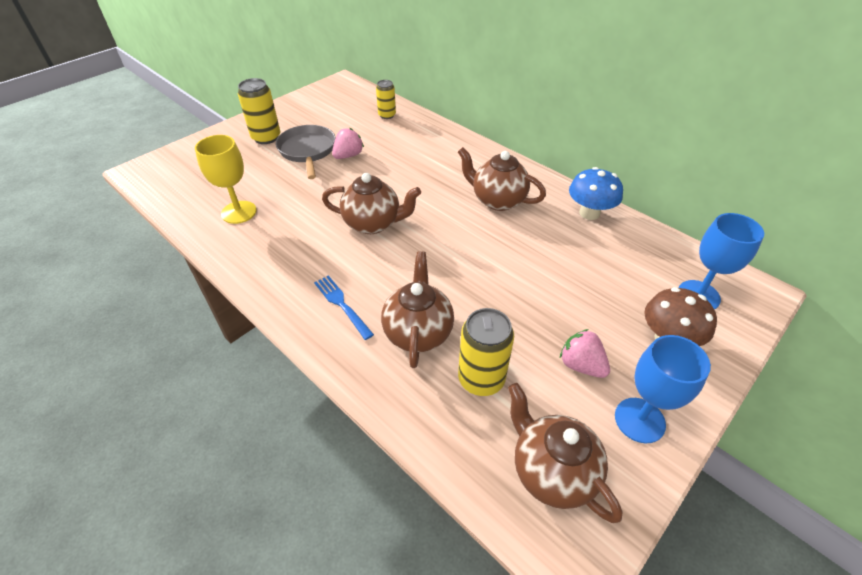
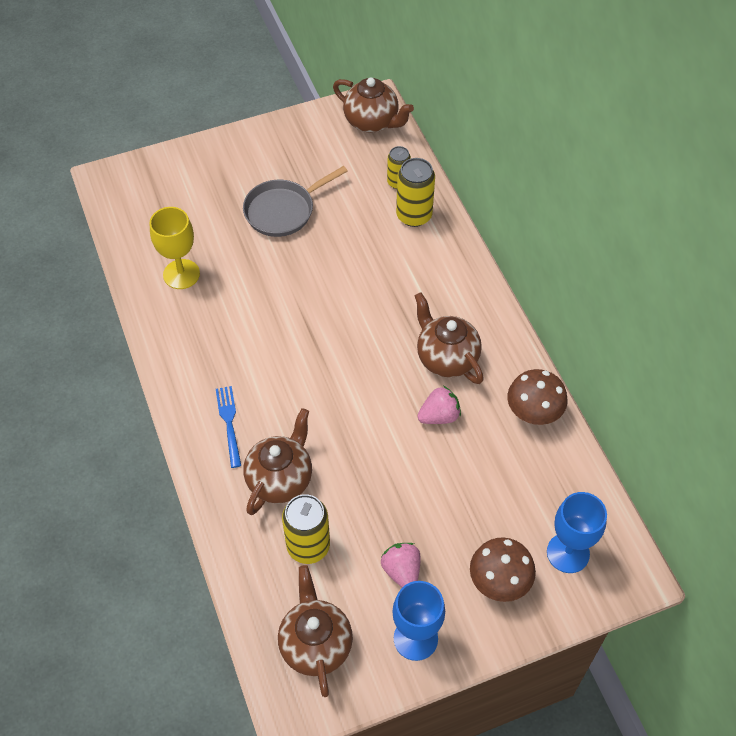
camera: 25 degrees right, 10 degrees up
(266, 137) = (248, 173): yellow can -> yellow can (414, 215)
(307, 151) = (283, 210): grey pan -> grey pan turned 135 degrees counterclockwise
(348, 156) = (323, 233): pink strawberry -> pink strawberry (439, 416)
(373, 223) = (302, 339): brown teapot -> brown teapot (372, 122)
(589, 213) = (533, 413): blue mushroom -> brown mushroom

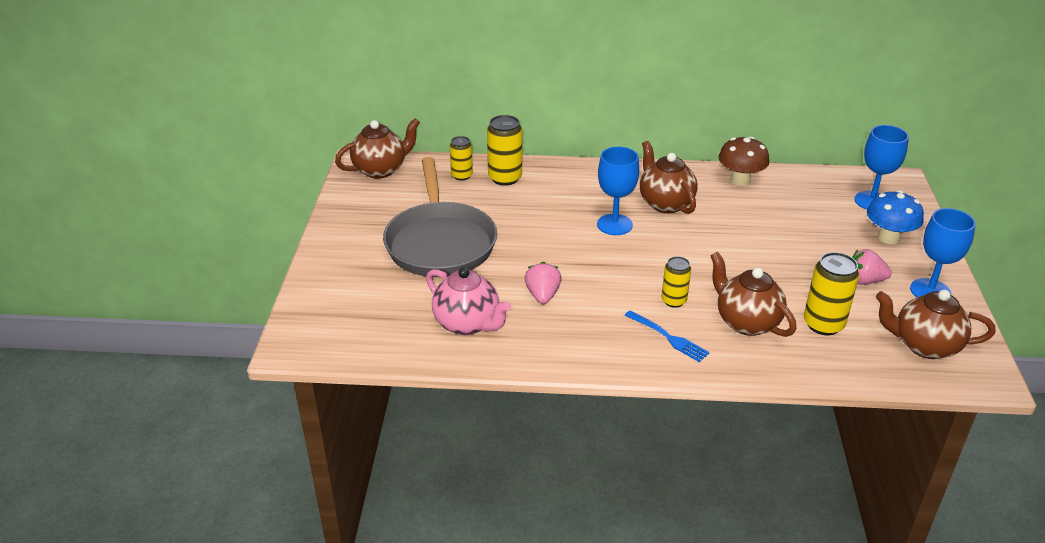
camera: 65 degrees left, 20 degrees down
(181, 274) = (467, 324): yellow goblet -> pink teapot
(229, 423) = (668, 337): blue fork -> blue fork turned 150 degrees counterclockwise
(283, 210) = (440, 242): grey pan -> grey pan, size x1.55
(285, 412) = (674, 301): none -> yellow can
(383, 328) = (614, 225): none -> blue goblet
(439, 416) = (721, 222): pink strawberry -> pink strawberry (542, 295)
(446, 358) = (665, 203): brown teapot -> brown teapot turned 75 degrees clockwise
(499, 582) = (888, 238): brown mushroom -> blue mushroom

